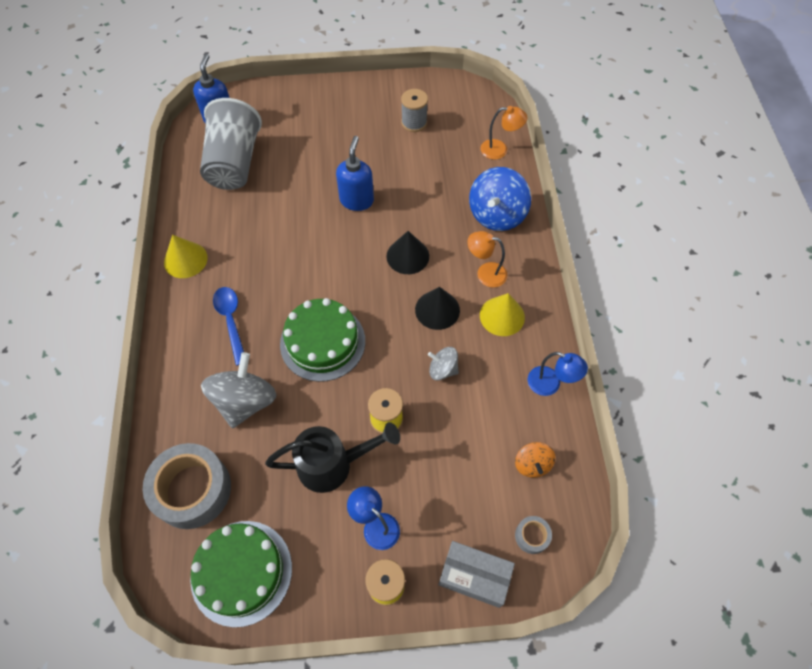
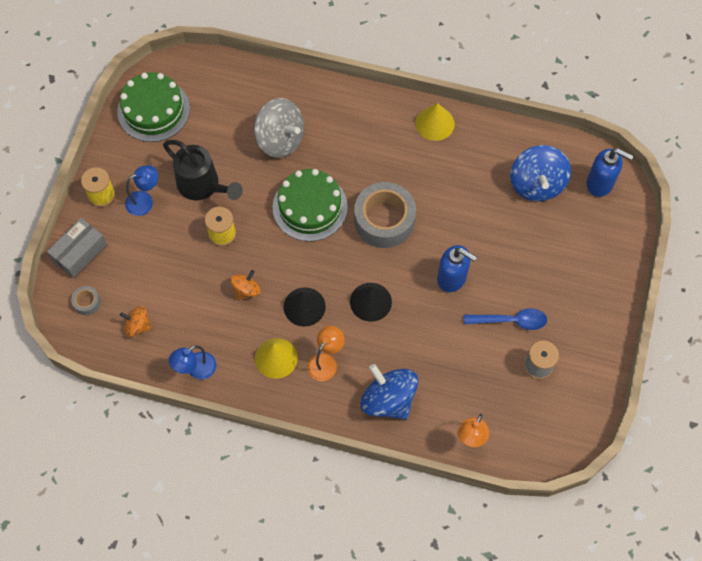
camera: 110 degrees right, 5 degrees up
(192, 490) = (225, 92): grey tape -> grey tape (384, 220)
(231, 321) = (358, 145): blue spoon -> blue spoon (510, 321)
(234, 163) = (536, 184): grey cup -> blue spinning top
(332, 464) = (202, 185): black watering can -> black watering can turned 60 degrees counterclockwise
(442, 369) = (246, 290): grey spinning top -> orange spinning top

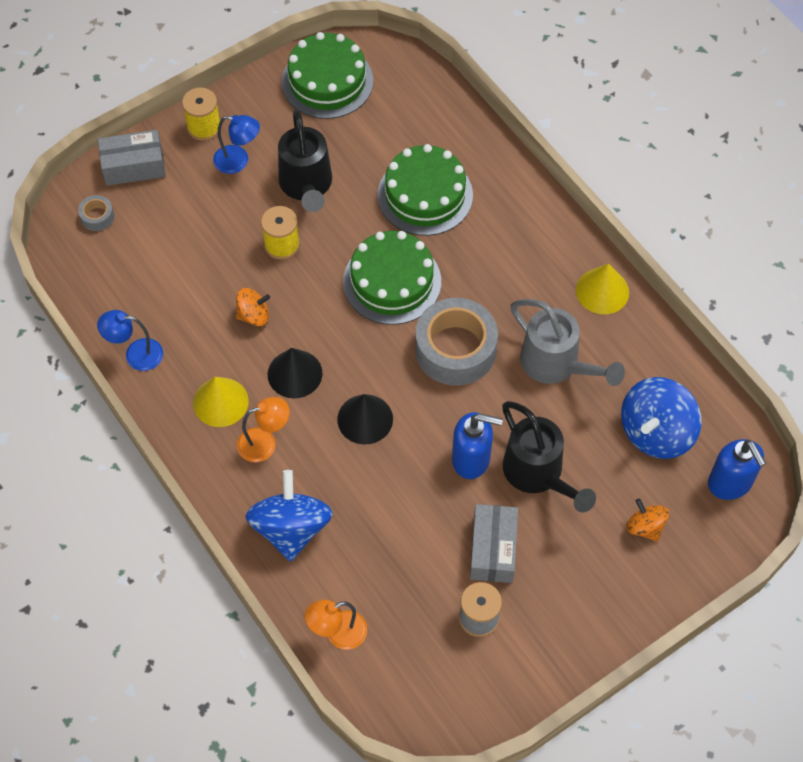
camera: 40 degrees right, 5 degrees down
(138, 326) = (122, 273): orange spinning top -> orange spinning top (645, 527)
(280, 139) = (425, 195): grey spinning top -> green cake
(448, 186) = (556, 364): none -> grey watering can
(452, 278) = (471, 459): blue soap dispenser -> blue soap dispenser turned 60 degrees counterclockwise
(496, 258) = (538, 474): none -> black watering can
(510, 321) = (493, 549): blue spoon -> grey box

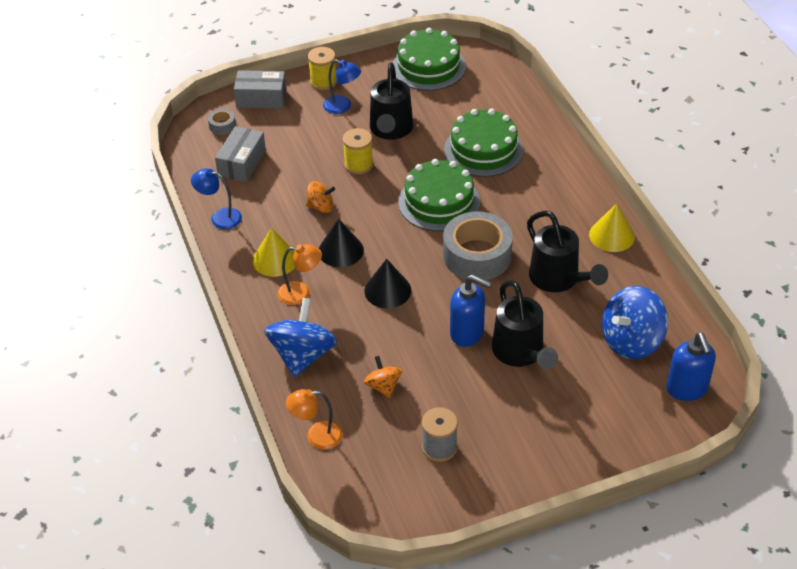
camera: 15 degrees right, 15 degrees down
(493, 549) = (466, 400): grey box -> grey box (242, 163)
(556, 364) = (558, 279): grey watering can -> black watering can
(645, 527) = (603, 407): orange spinning top -> orange spinning top (383, 386)

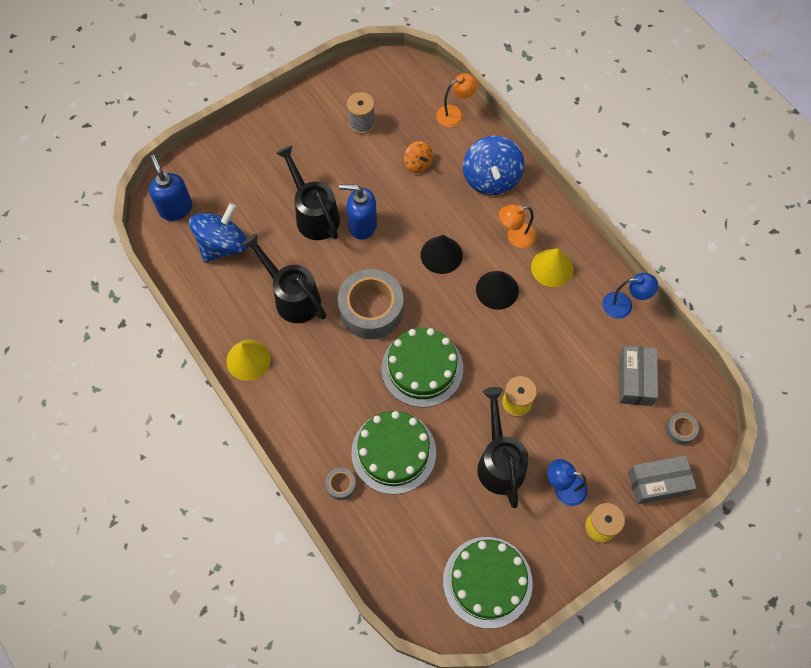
camera: 165 degrees right, 20 degrees up
(321, 207) = (534, 338): orange spinning top -> none
(536, 136) = (341, 485): none -> grey tape

